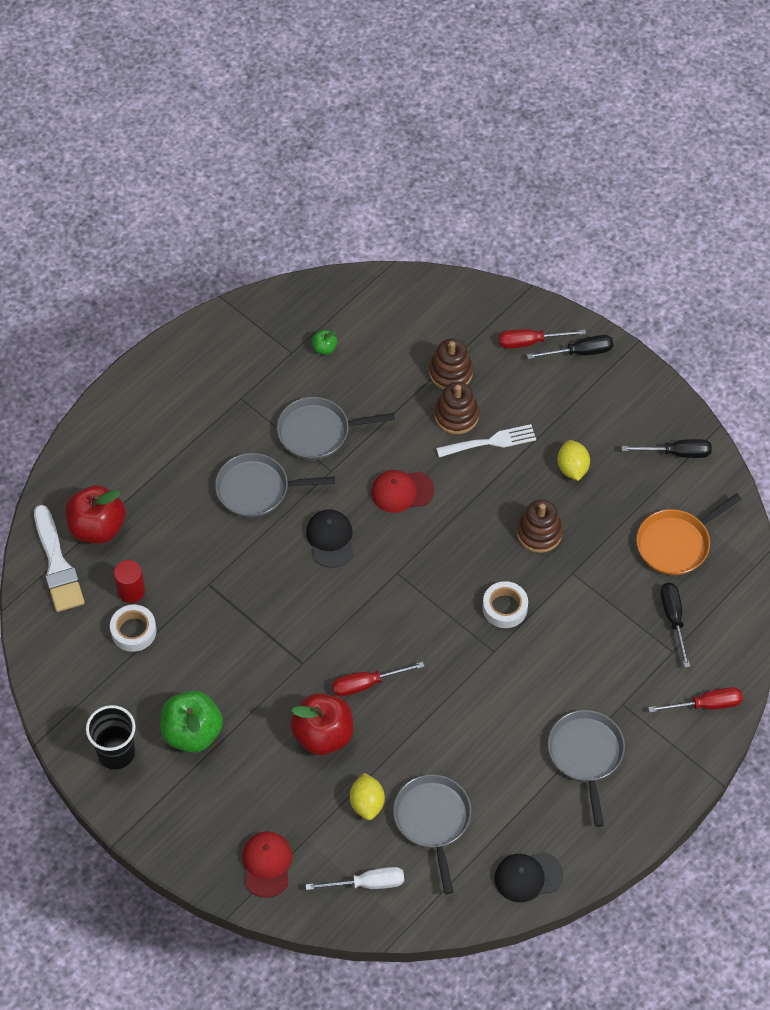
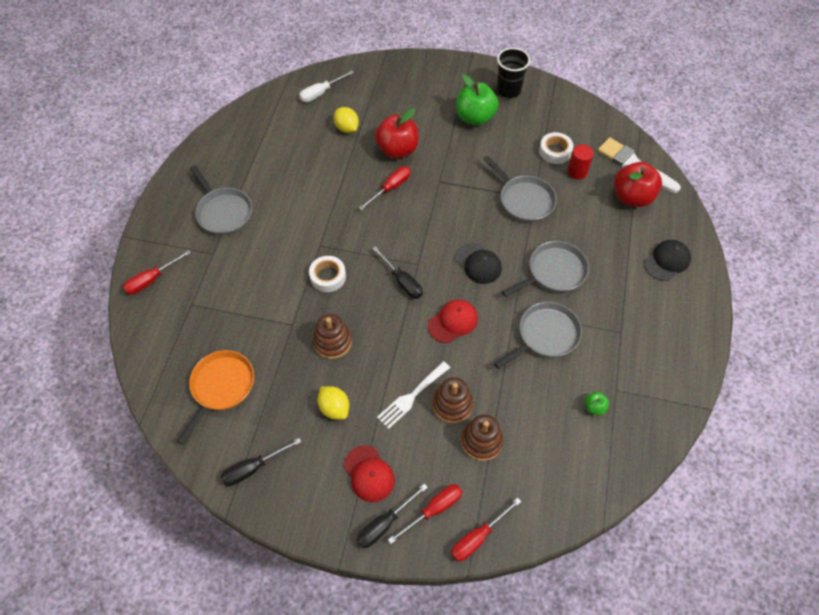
camera: 150 degrees right, 0 degrees up
(267, 864) = (383, 78): red cap -> red cap (369, 474)
(433, 820) = (302, 137): grey pan -> grey pan (524, 200)
(505, 305) = (478, 537): none -> red screwdriver
(528, 876) = (228, 134): black cap -> black cap (667, 261)
(673, 619) = (199, 327): black screwdriver -> black screwdriver (402, 281)

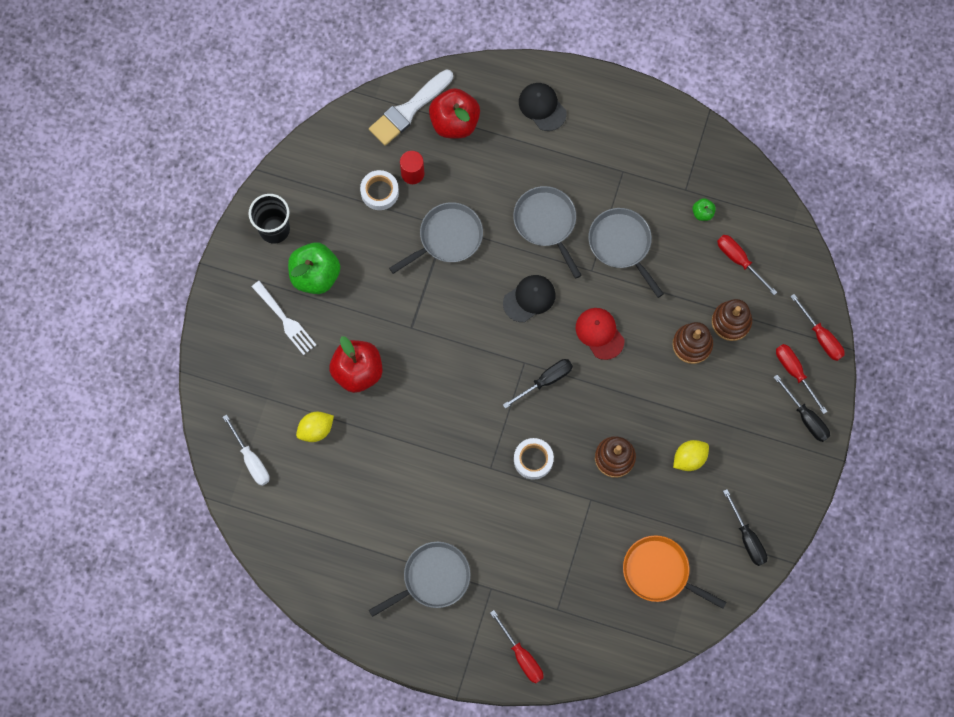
camera: 85 degrees left, 15 degrees up
(369, 474) = (758, 428): red cap -> none
(390, 188) = (416, 384): red screwdriver -> red screwdriver (739, 260)
(411, 396) = (681, 382): white fork -> white fork (285, 320)

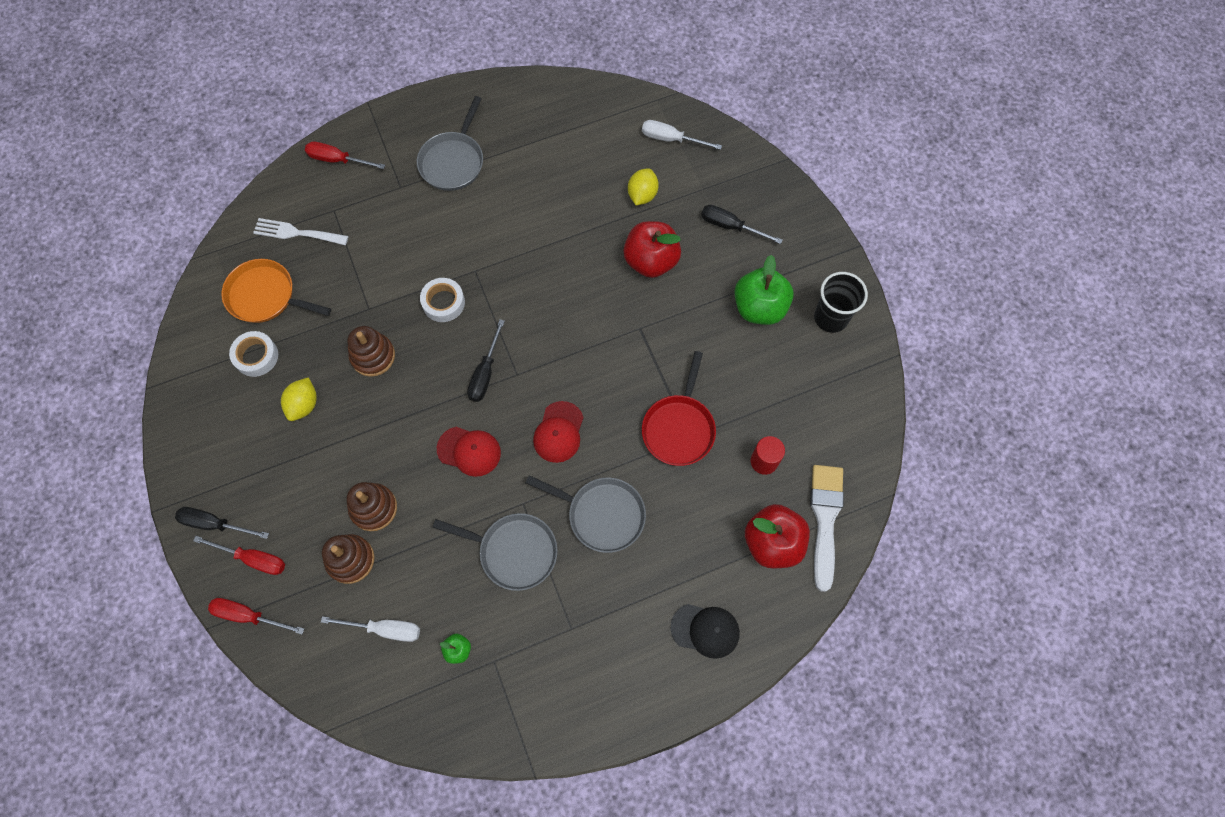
camera: 140 degrees right, 5 degrees down
(285, 320) = (747, 254): white fork -> white fork (296, 233)
(379, 192) = (776, 420): white tape -> white tape (256, 356)
(447, 238) = (679, 428): grey pan -> red pan
(529, 298) = (559, 432): black cap -> red cap
(659, 572) = (265, 296): orange pan -> orange pan turned 150 degrees counterclockwise
(739, 260) = (385, 629): red screwdriver -> white screwdriver
(747, 537) = (204, 378): black screwdriver -> black screwdriver (730, 226)

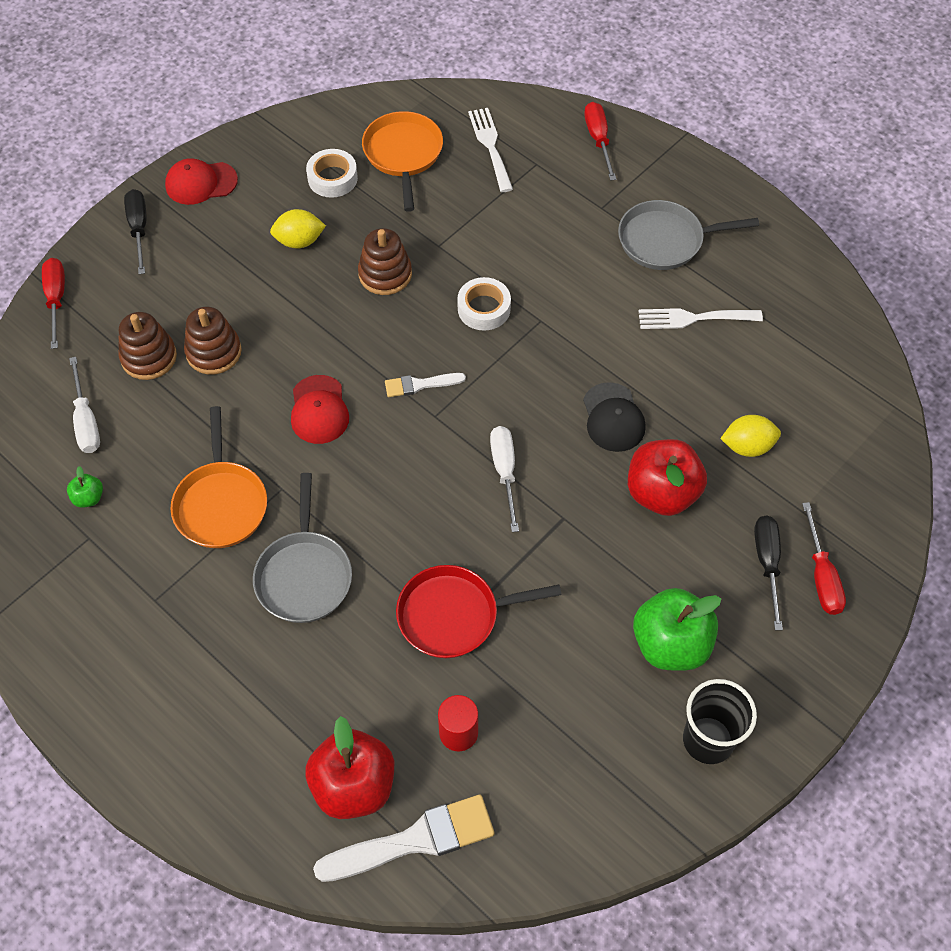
camera: 65 degrees right, 10 degrees down
(253, 559) = (116, 276): red screwdriver -> red screwdriver (821, 576)
(485, 373) = (420, 385): black screwdriver -> white brush
(514, 551) = (221, 504): grey pan -> orange pan
(527, 176) = (693, 318): none -> white fork
(559, 432) = (385, 488): red cap -> red cap (201, 183)
(671, 139) = (848, 445): white screwdriver -> white screwdriver (504, 472)
(705, 630) = (208, 748): black cap -> black cap (613, 418)

